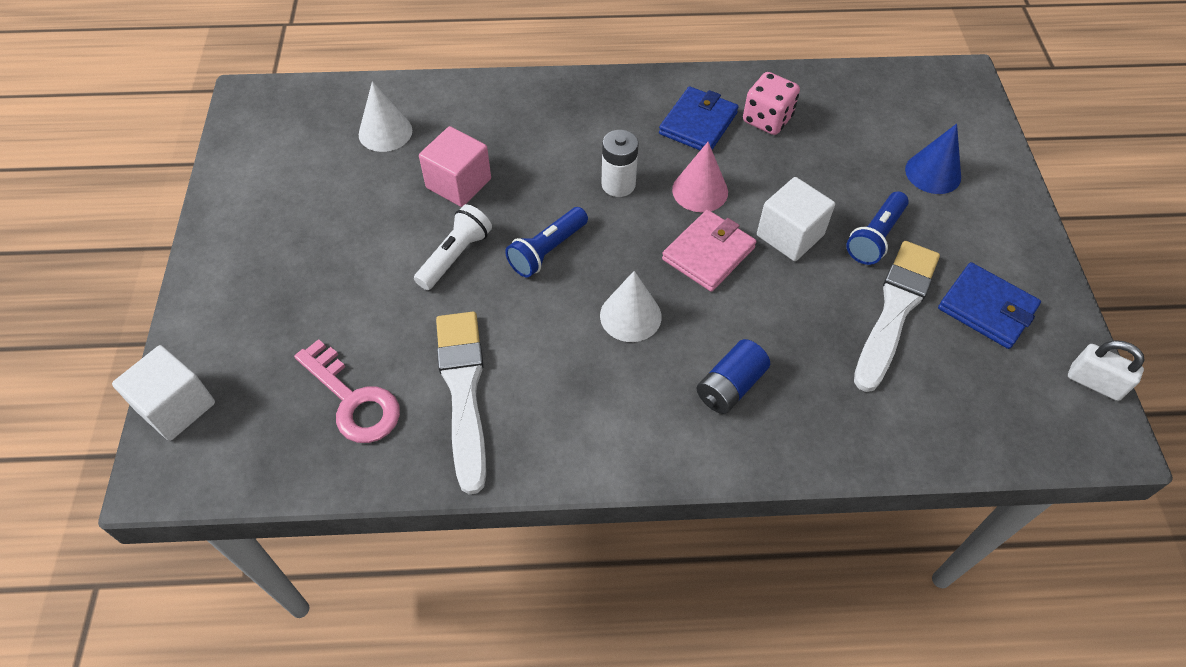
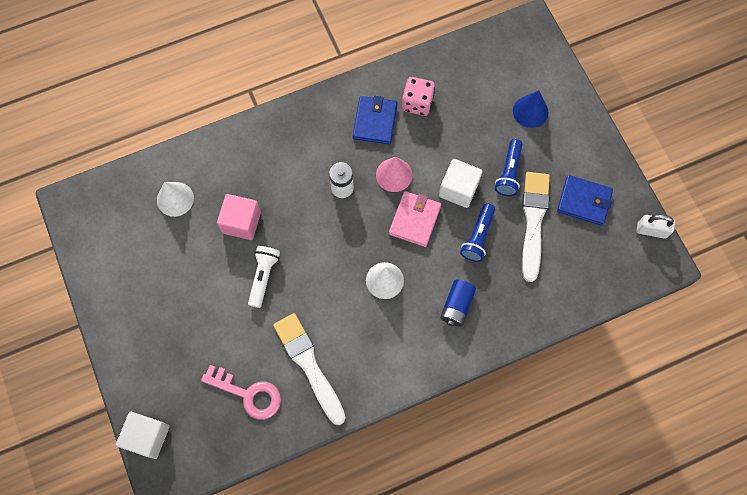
camera: 20 degrees left, 15 degrees up
(547, 251) = (318, 253): blue flashlight -> blue flashlight (478, 237)

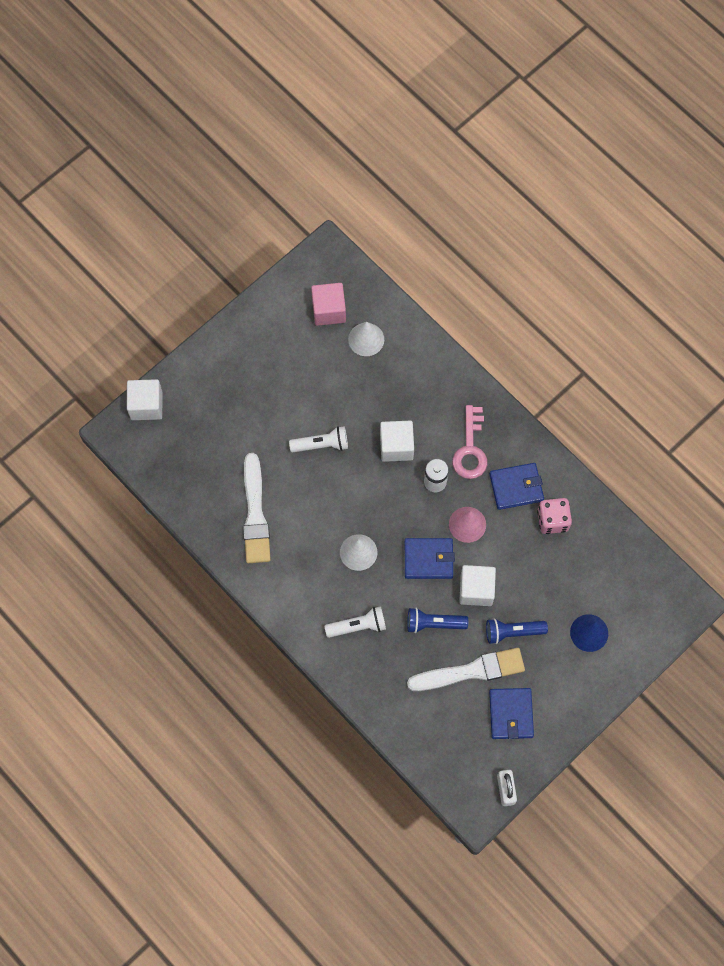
camera: 70 degrees right, 0 degrees up
(241, 222) = (366, 405): pink cube -> pink cube (329, 310)
(248, 394) = (211, 473): pink key -> pink key (470, 449)
(293, 209) = (396, 446): none -> white cube
(309, 365) = (255, 514): white brush -> white brush turned 135 degrees clockwise
(415, 220) = (428, 559): pink wallet -> blue wallet
(457, 306) = (358, 626): blue battery -> white flashlight

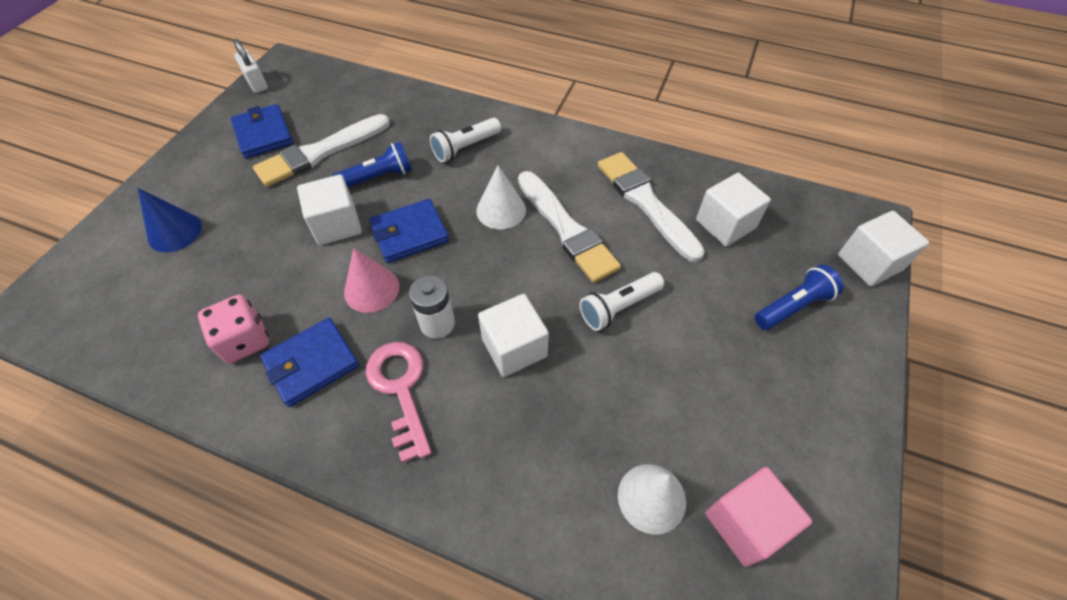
camera: 155 degrees right, 15 degrees down
(214, 472) = (725, 224): none -> white cube
(322, 516) = (567, 229): none -> white brush
(513, 632) = (277, 200): blue flashlight -> blue flashlight (793, 306)

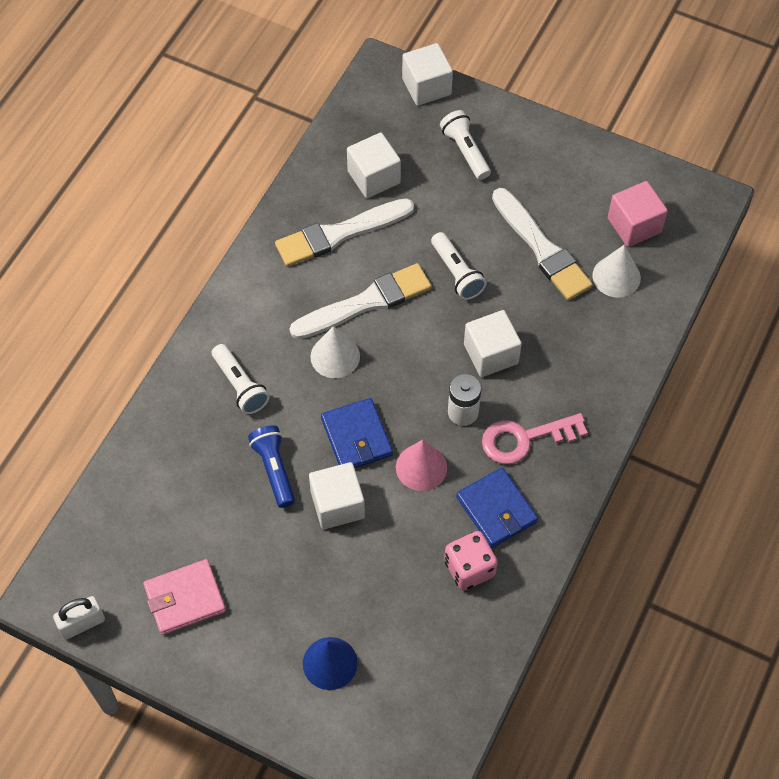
camera: 85 degrees left, 5 degrees up
(263, 134) = (185, 599): blue wallet -> pink wallet
(320, 152) = (226, 532): white brush -> white brush (542, 248)
(793, 306) = (465, 151): blue flashlight -> white flashlight

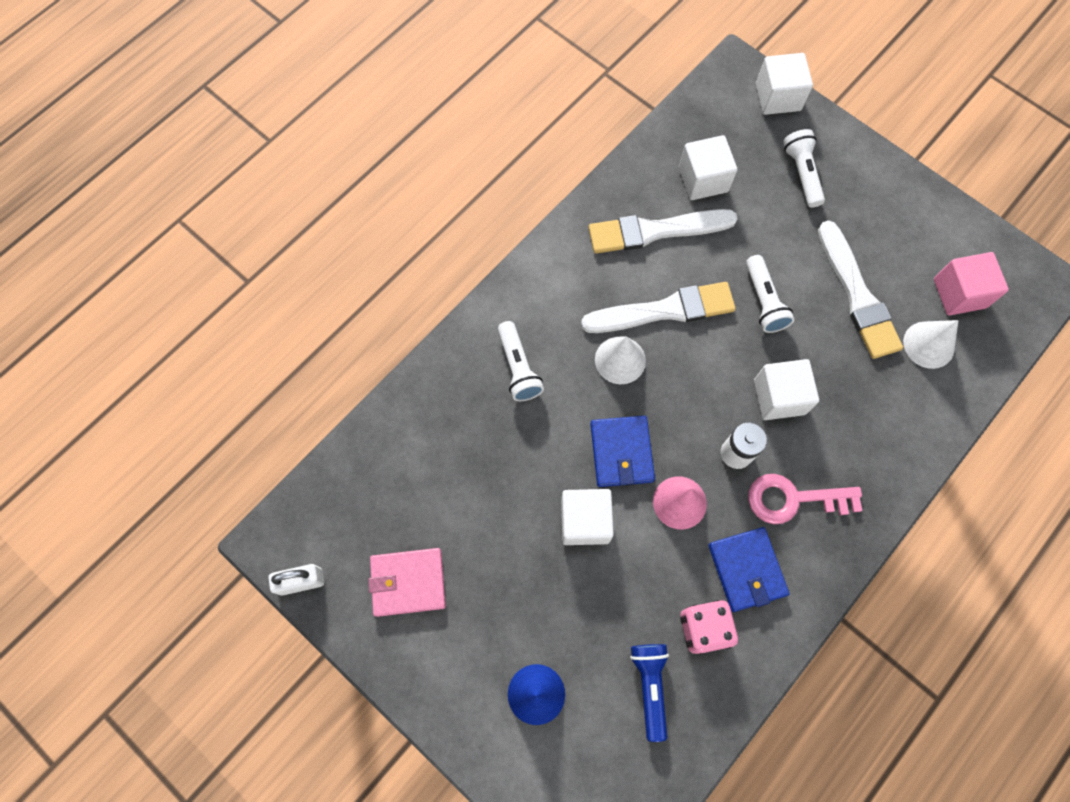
camera: 15 degrees right, 10 degrees up
(274, 469) = (530, 466): blue flashlight -> blue flashlight (649, 686)

